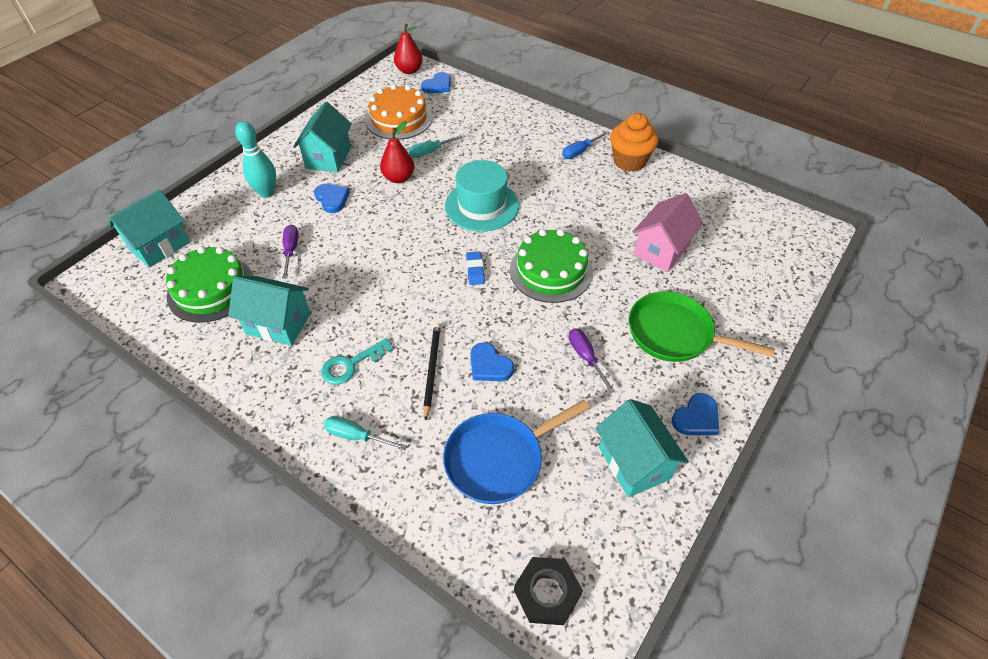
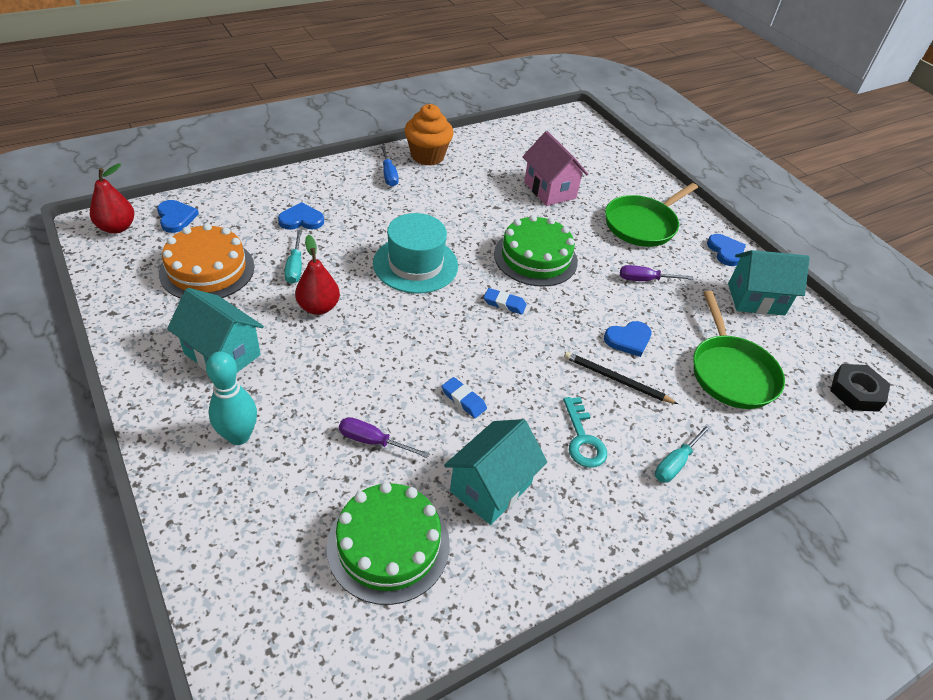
camera: 70 degrees left, 5 degrees down
(160, 246) = (253, 593): turquoise house -> none
(332, 199) = (307, 375): blue heart -> blue heart (301, 220)
(353, 282) = (463, 400): none -> blue eraser
(499, 459) = (731, 372): blue pan -> green pan

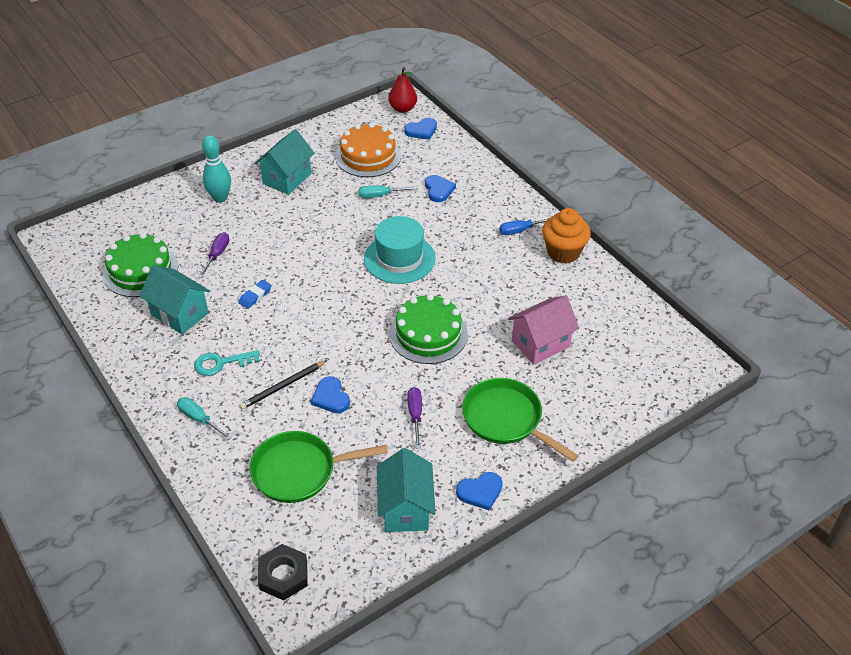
camera: 90 degrees right, 0 degrees up
(318, 307) = (339, 213): red pear -> none
(504, 304) = (362, 315): blue eraser -> none
(616, 379) = (283, 386): black pencil -> black pencil turned 150 degrees counterclockwise

